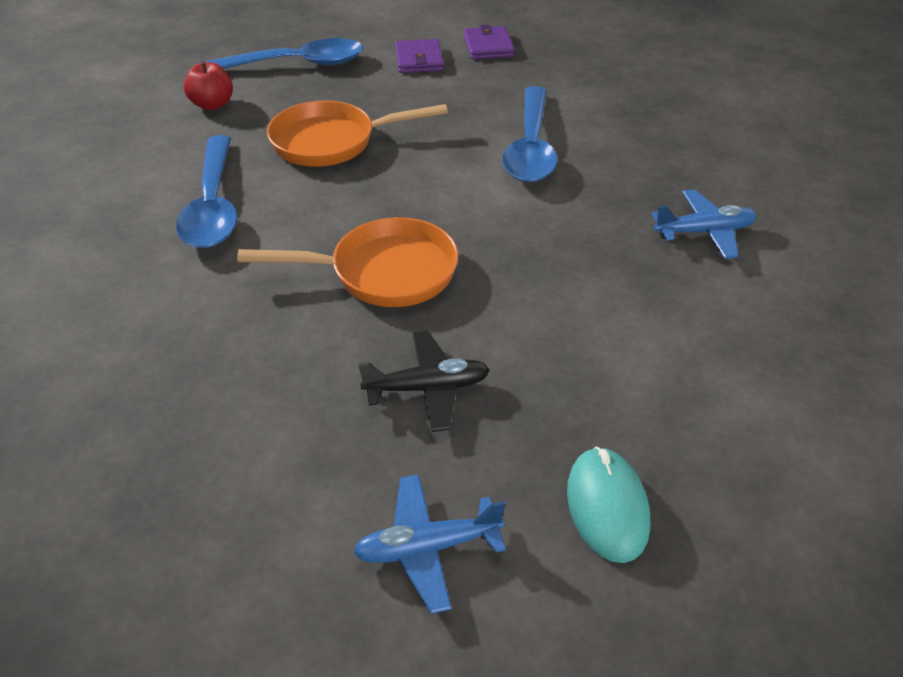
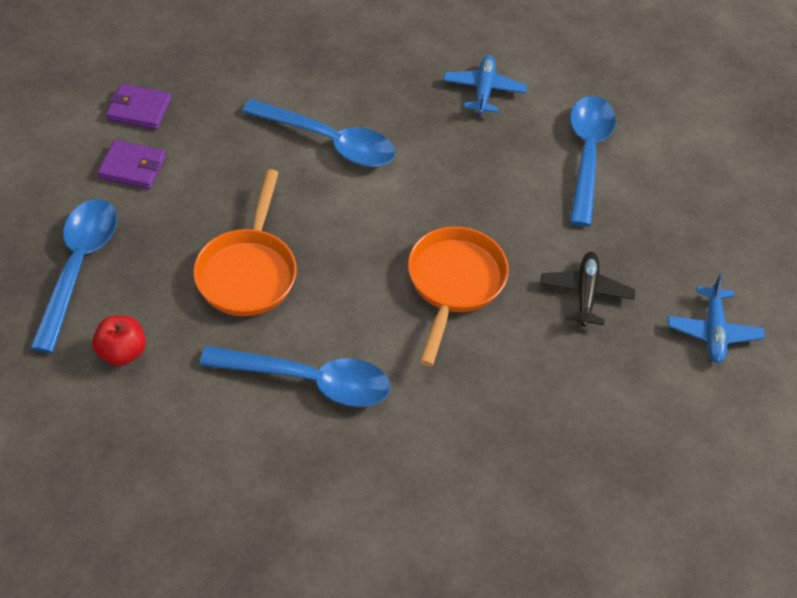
camera: 75 degrees left, 10 degrees up
(607, 507) = (705, 239): turquoise mouse -> none
(673, 344) = (587, 155): none -> blue spoon

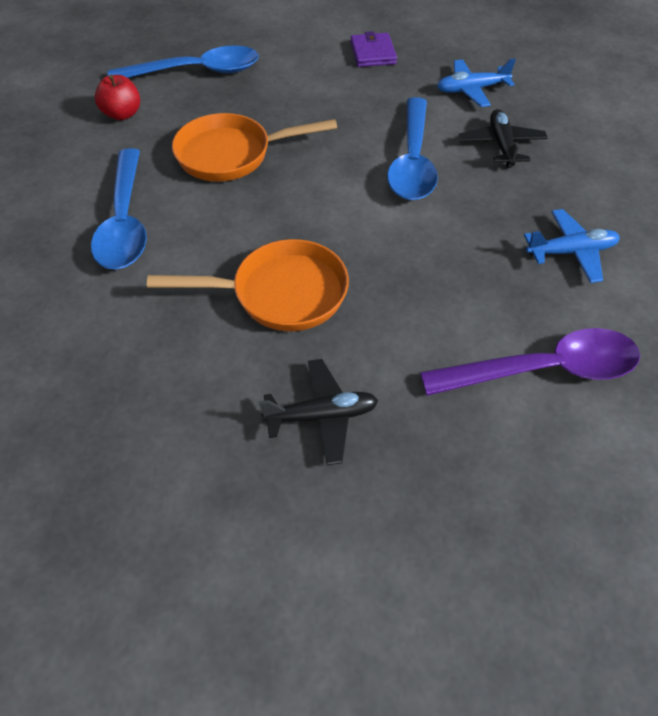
camera: 75 degrees right, 0 degrees up
(132, 167) = (310, 67): purple wallet -> none
(338, 75) = (501, 145): none -> black plane
(587, 155) = (543, 370): blue spoon -> purple spoon
(713, 331) = (324, 583): blue plane -> blue plane (471, 90)

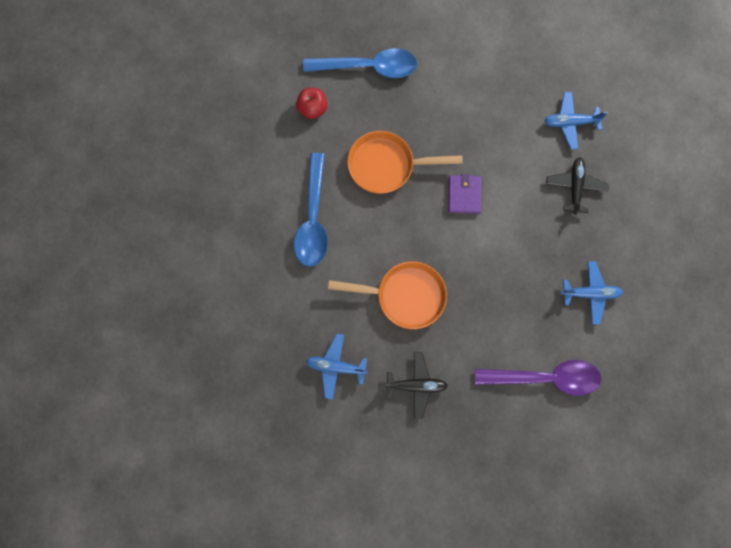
camera: 10 degrees right, 25 degrees up
(171, 409) = (336, 366): none -> blue plane
(372, 53) = (505, 65): purple wallet -> purple wallet (464, 195)
(412, 161) = (509, 193): blue spoon -> none

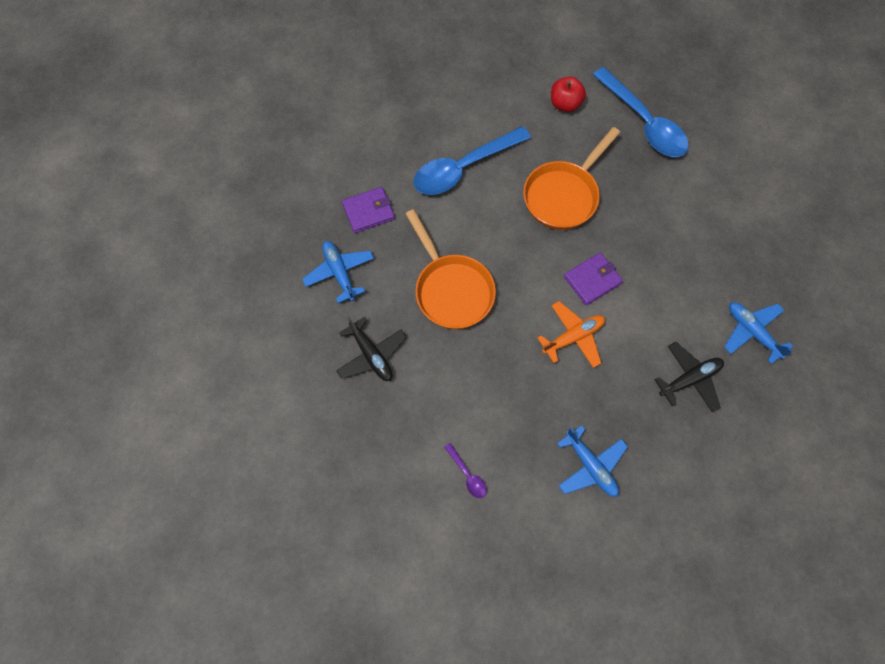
camera: 55 degrees right, 10 degrees down
(300, 312) = (368, 211): none -> purple wallet
(386, 165) = (564, 195): orange pan -> orange pan turned 105 degrees counterclockwise
(496, 239) = (573, 337): none -> orange plane
(544, 377) = (467, 474): purple spoon -> purple spoon, size x0.41

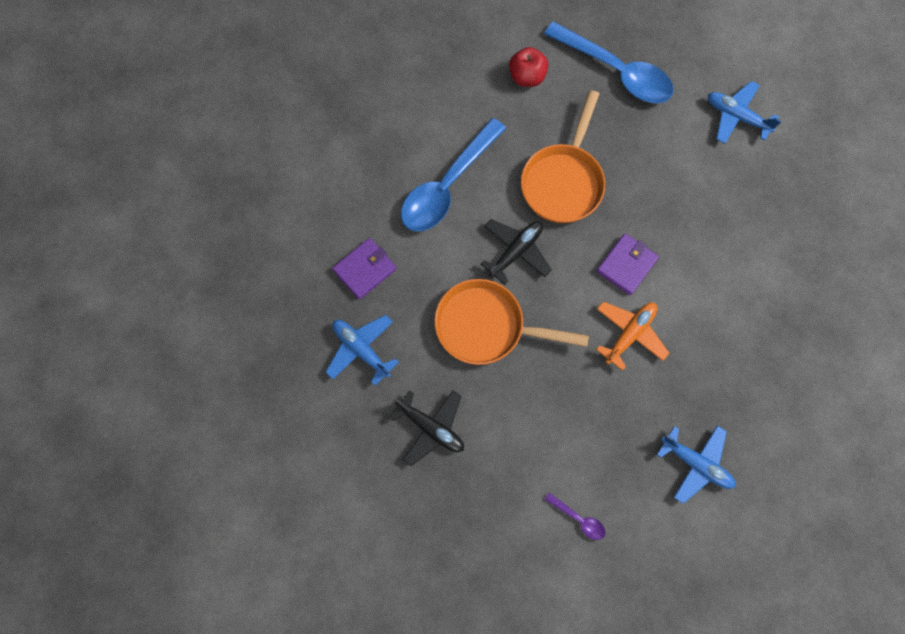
camera: 20 degrees left, 5 degrees up
(451, 289) = (486, 326): orange pan -> orange pan turned 150 degrees clockwise
(689, 379) = (760, 337): black plane -> black plane (516, 252)
(752, 332) = (802, 266): blue plane -> blue plane (736, 116)

